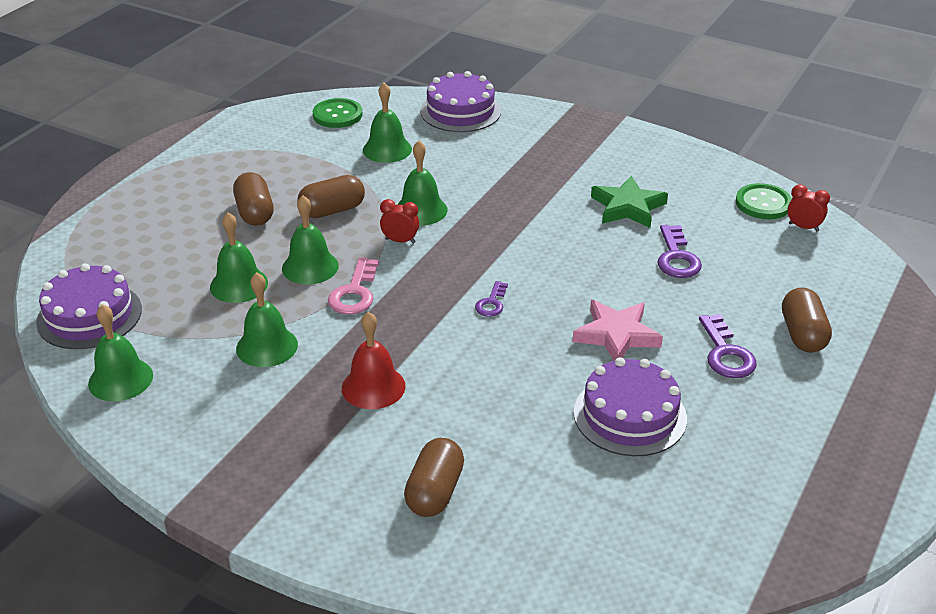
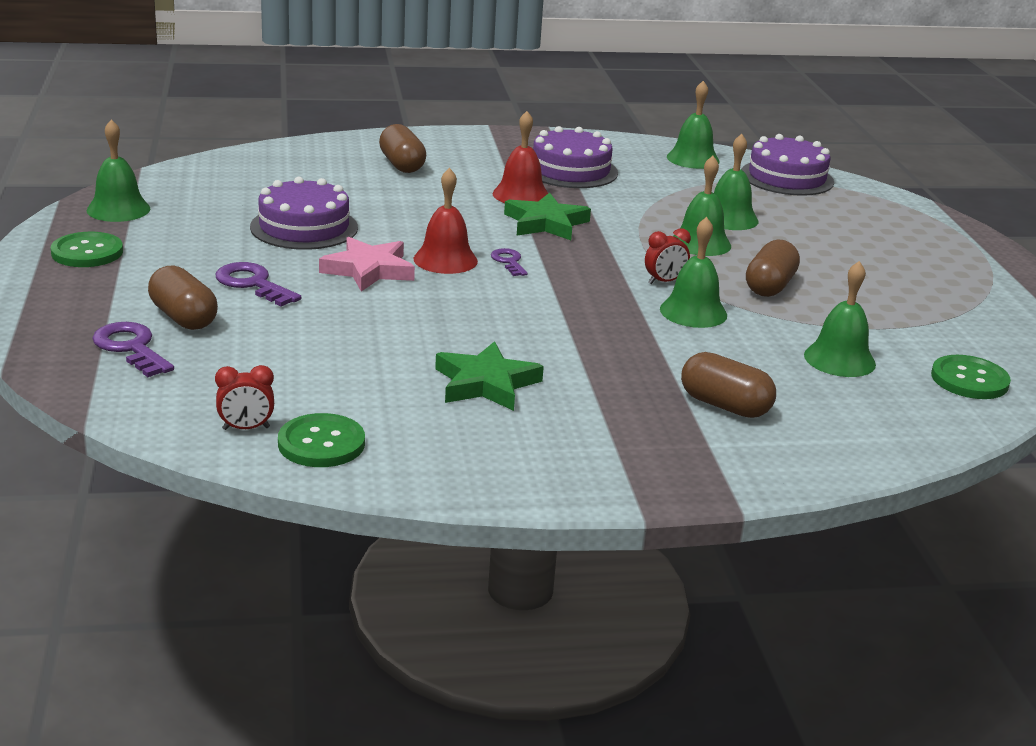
camera: 140 degrees right, 10 degrees down
(255, 213) = (828, 265): brown capsule -> brown capsule (724, 406)
(267, 346) = (634, 194): green bell -> green bell (118, 209)
(355, 292) = (632, 238): pink key -> none
(402, 337) = (546, 223): none -> green star
(460, 111) = (856, 438): purple cake -> purple cake (570, 170)
(541, 324) = (445, 260): none -> red bell
(676, 257) = (374, 348): purple key -> purple key (131, 348)
(860, 453) = (87, 252): none -> green button

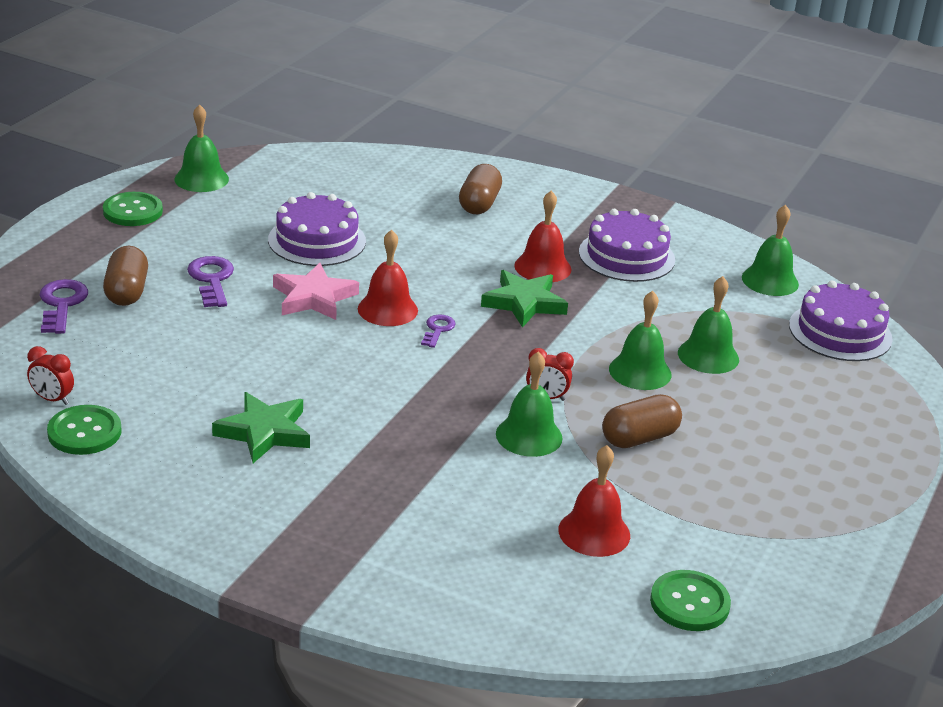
camera: 35 degrees right, 5 degrees up
(724, 406) = (425, 530): brown capsule -> none
(839, 359) = (594, 532): green bell -> red bell

